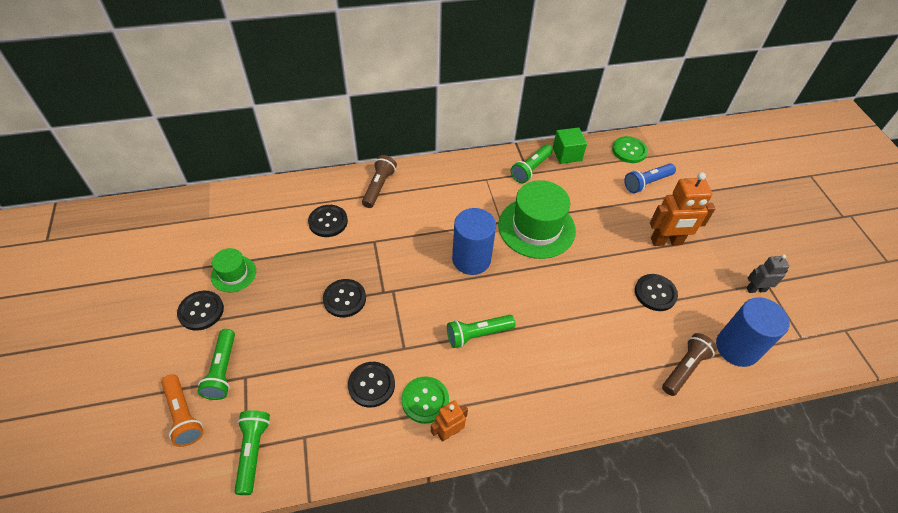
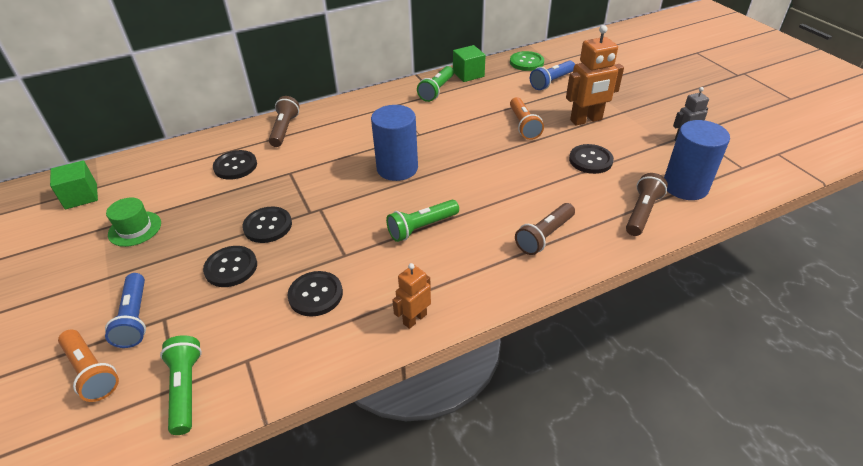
camera: 10 degrees left, 10 degrees down
(193, 226) = (81, 196): none -> green cube
(201, 311) = (100, 269): black button -> black button (231, 267)
(222, 370) = (135, 318): green flashlight -> blue flashlight
(425, 400) = (380, 296): green button -> none
(536, 227) = (456, 132): green hat -> none
(585, 372) = (544, 236): none -> brown flashlight
(603, 234) = (523, 125): none -> orange flashlight

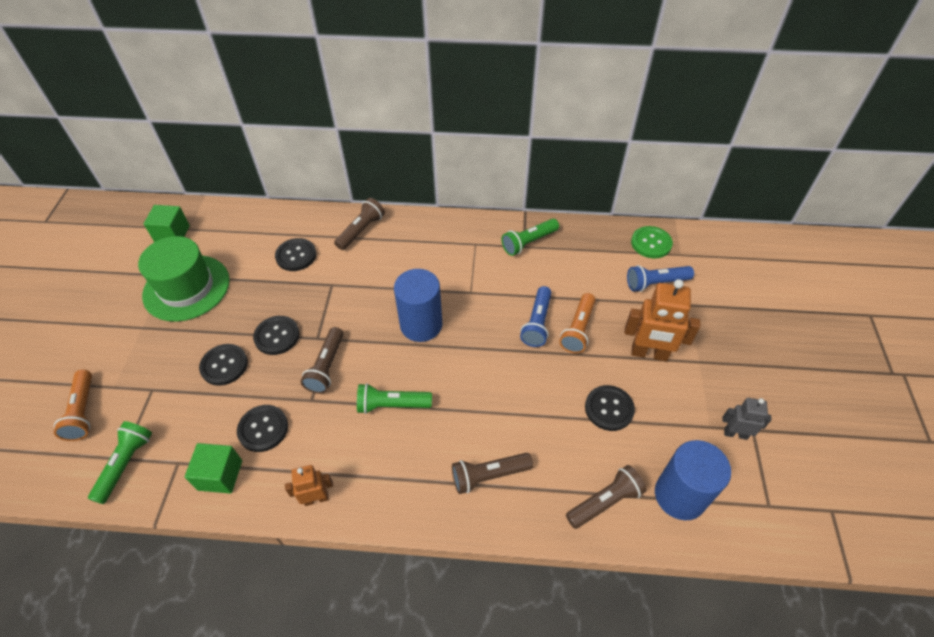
camera: 30 degrees right, 10 degrees up
(135, 229) = (186, 288): green hat -> green hat, size x1.90
(135, 318) = (135, 378): blue flashlight -> blue flashlight (537, 323)
(337, 227) = (327, 367): none -> brown flashlight
(468, 74) = (576, 234): green cube -> green cube (220, 475)

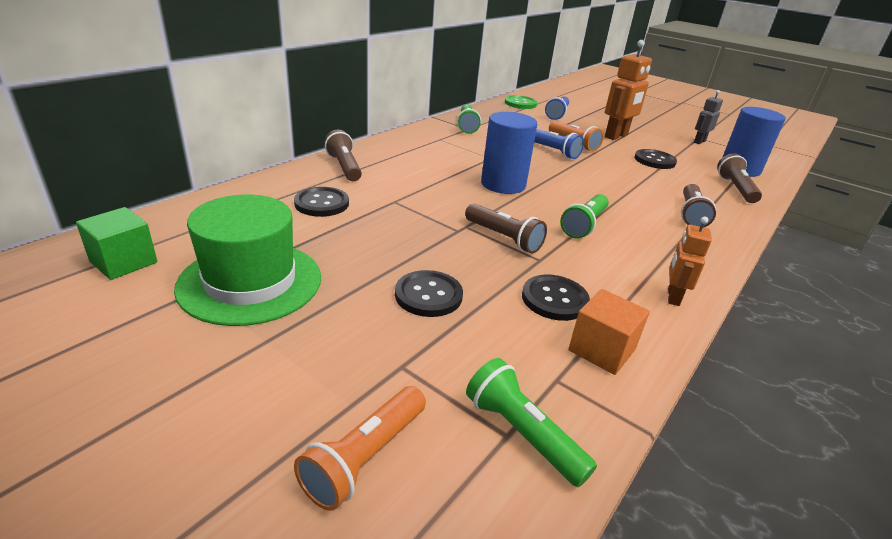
camera: 60 degrees left, 20 degrees down
(83, 411) = (365, 457): orange flashlight -> orange flashlight turned 105 degrees clockwise
(220, 475) = (601, 350): green cube -> orange cube
(277, 336) = (426, 250): black button -> none

